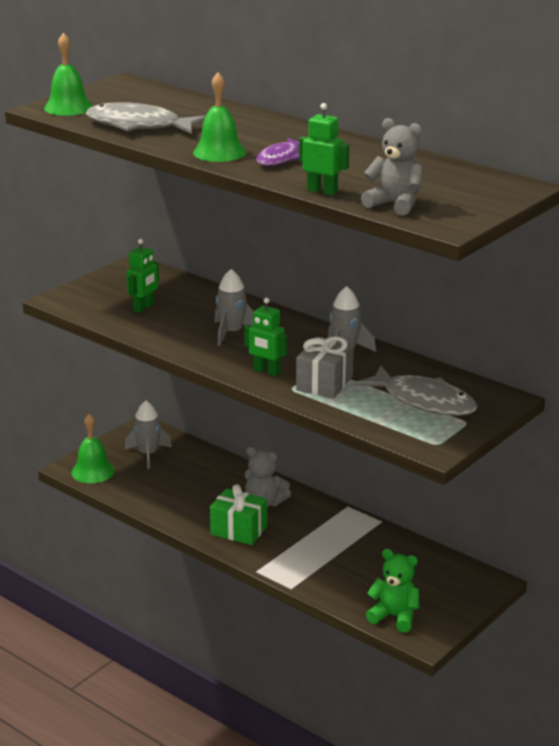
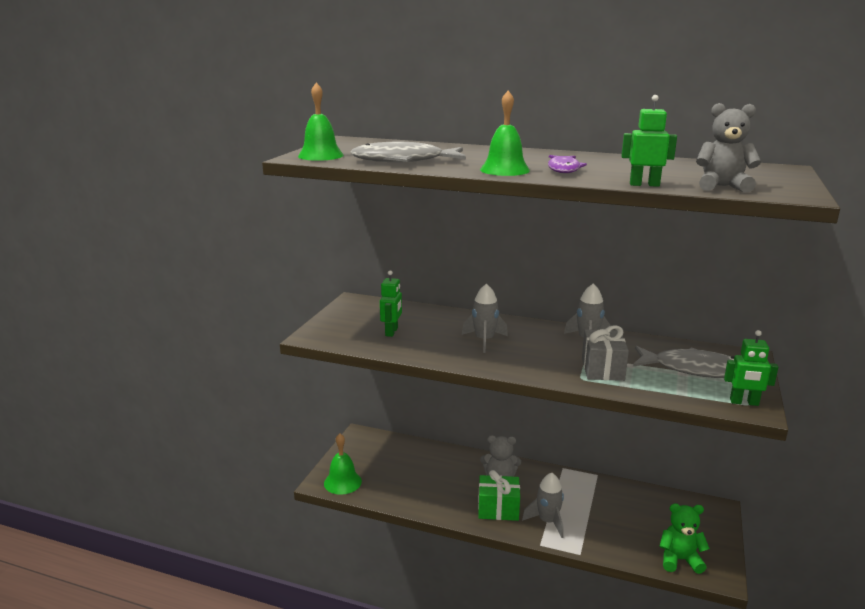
camera: 20 degrees left, 5 degrees down
(148, 454) = (379, 457): grey rocket -> grey rocket (547, 521)
(266, 371) = (545, 367): green robot -> green robot (744, 402)

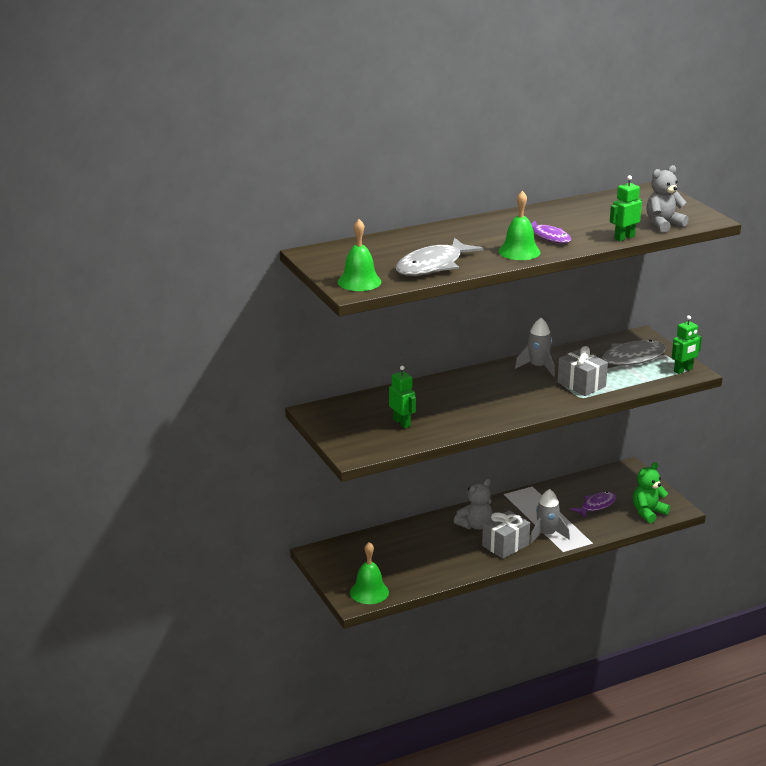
camera: 45 degrees left, 5 degrees up
(484, 340) = (476, 399): grey rocket -> none
(498, 509) = (505, 545): green gift -> grey gift
(634, 523) = (596, 505): none -> purple fish

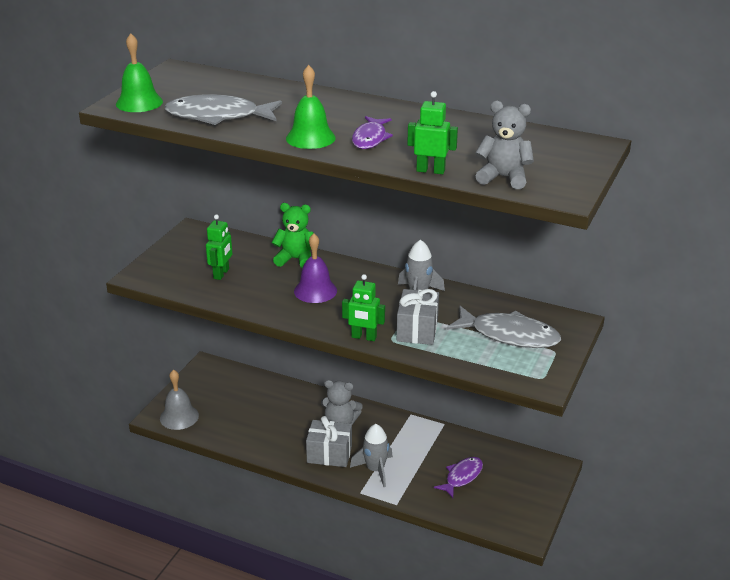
camera: 50 degrees right, 5 degrees up
(369, 592) = (179, 417): green bell -> grey bell
(480, 398) = (315, 291): none -> purple bell
(596, 505) = (462, 477): purple fish -> purple fish turned 60 degrees counterclockwise
(648, 512) = (493, 516): green teddy bear -> green teddy bear (296, 259)
(683, 370) = (537, 376): green robot -> green robot (363, 337)

